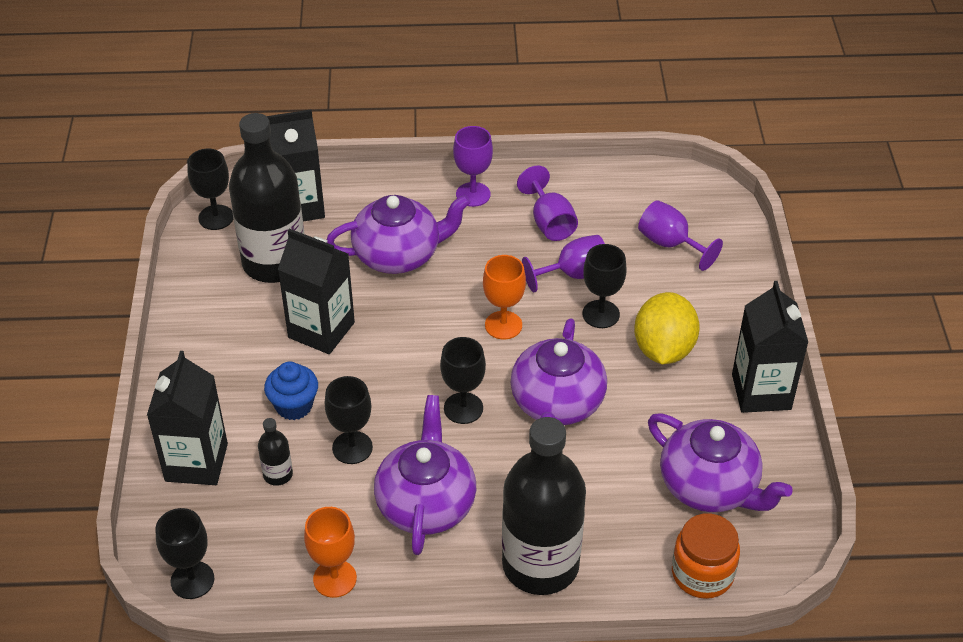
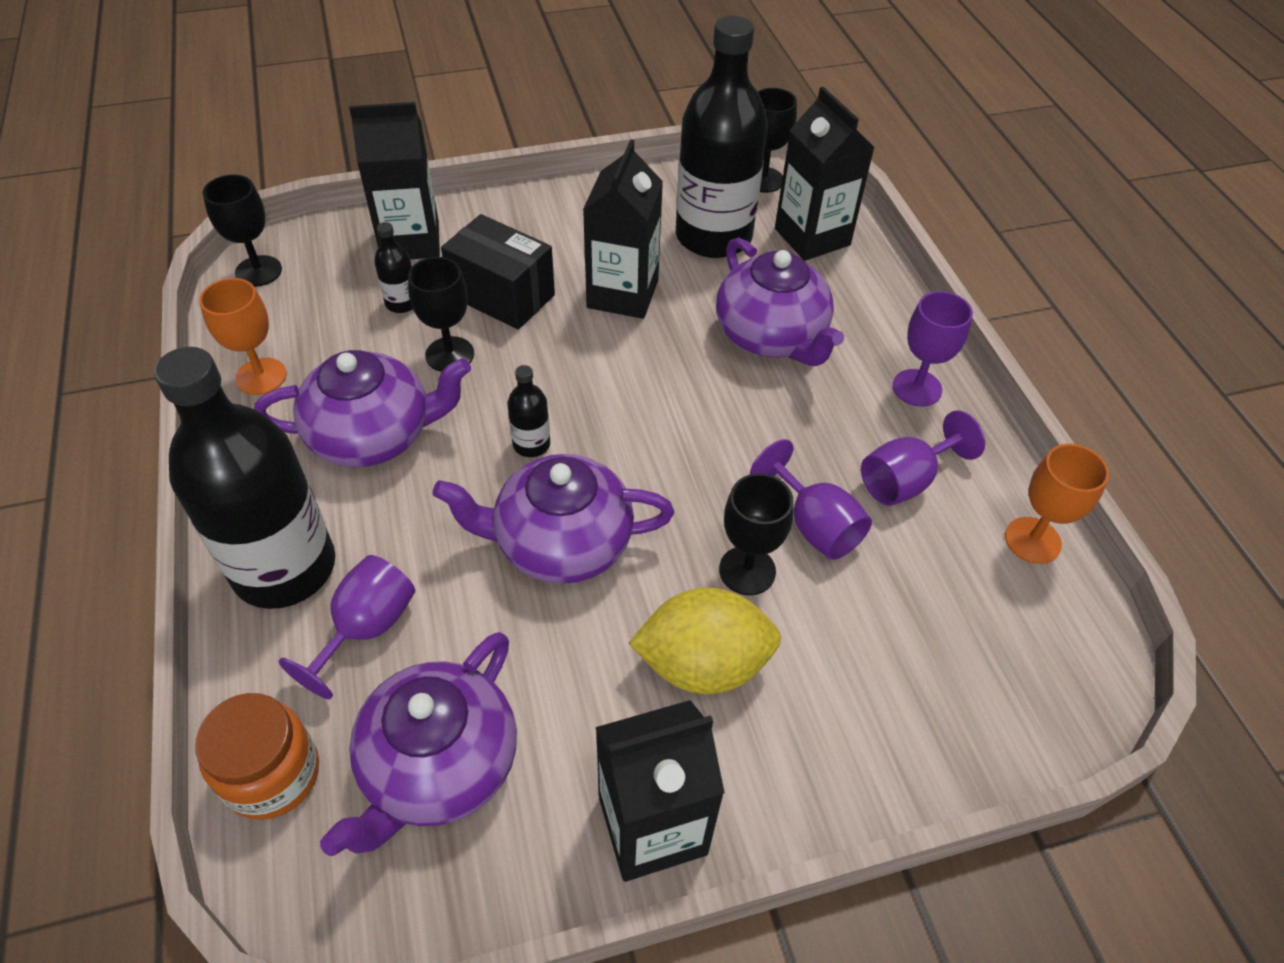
camera: 75 degrees right, 5 degrees up
(294, 406) = (502, 295): blue cupcake -> black box
(463, 408) = (531, 444): black goblet -> black bottle
(503, 325) = (687, 461): orange goblet -> orange goblet (1032, 540)
(670, 244) = (935, 644): purple goblet -> purple goblet (366, 628)

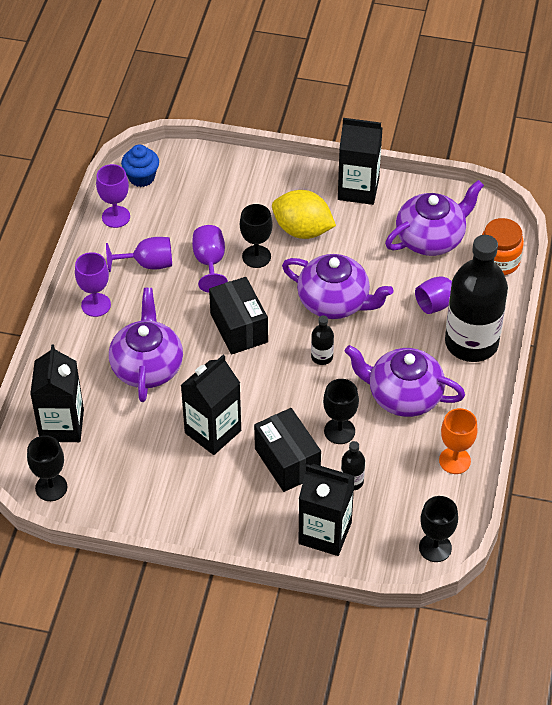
camera: 150 degrees left, 0 degrees up
(687, 438) = (239, 328): none -> black box
(713, 236) = (124, 452): black bottle -> none
(1032, 540) = (116, 217): orange goblet -> purple goblet
(1072, 641) = (141, 177): none -> blue cupcake

